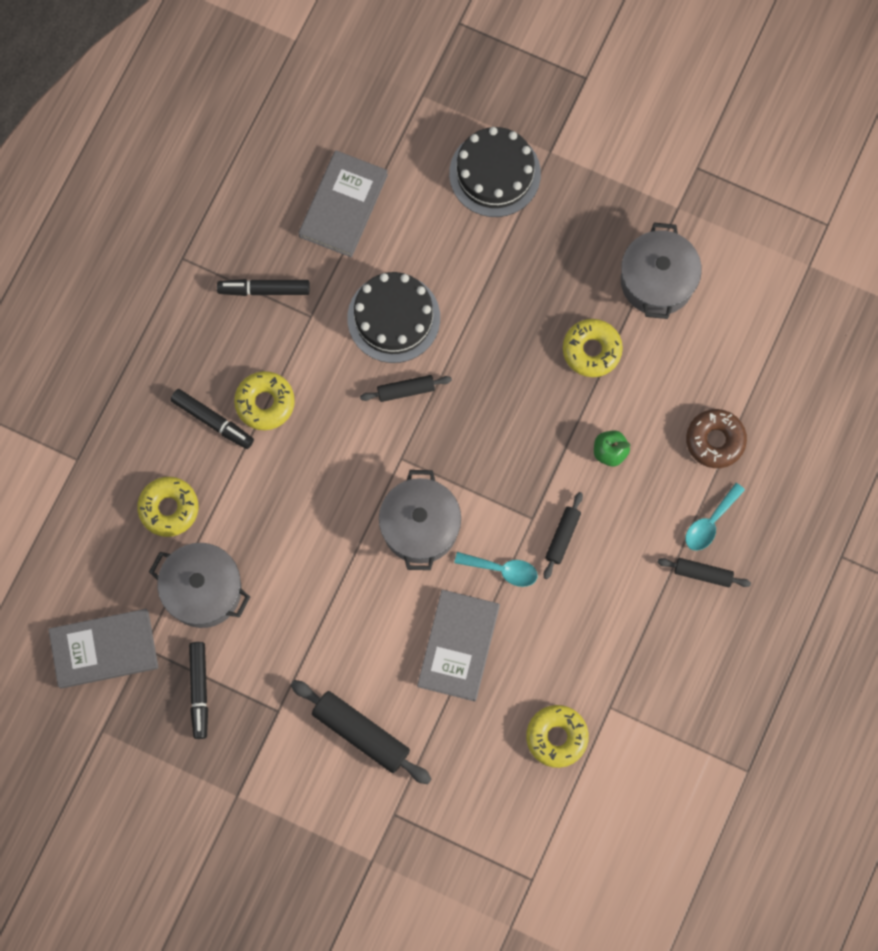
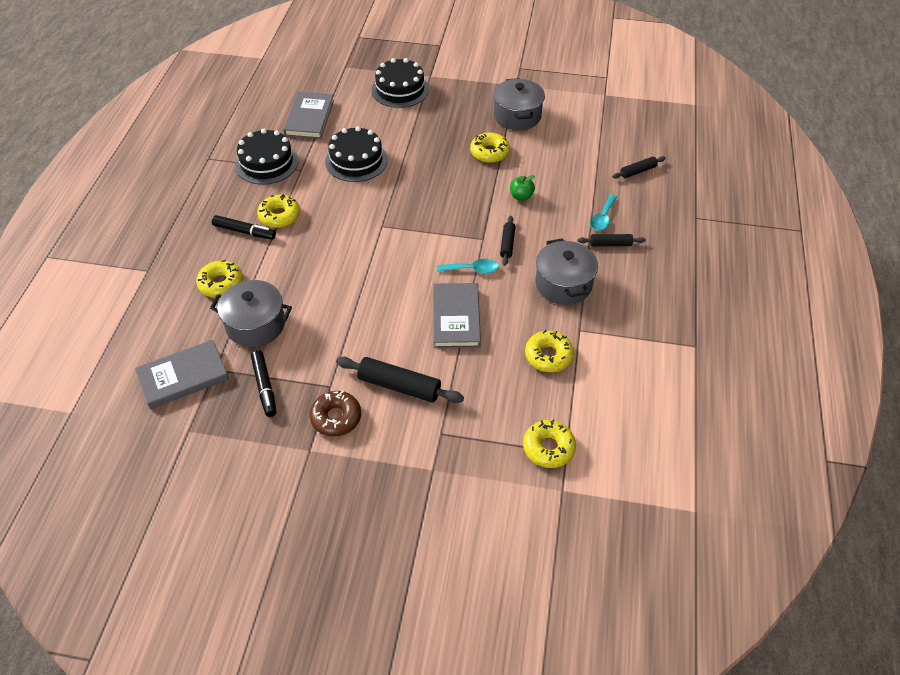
camera: 15 degrees left, 25 degrees down
(264, 290) = (267, 163): black marker -> black cake
(406, 390) = (375, 192): black rolling pin -> black rolling pin (638, 171)
(420, 526) = (406, 258): grey pot -> grey pot (563, 284)
(513, 868) = (548, 448): none -> yellow donut
(715, 440) = (586, 178): brown donut -> brown donut (336, 417)

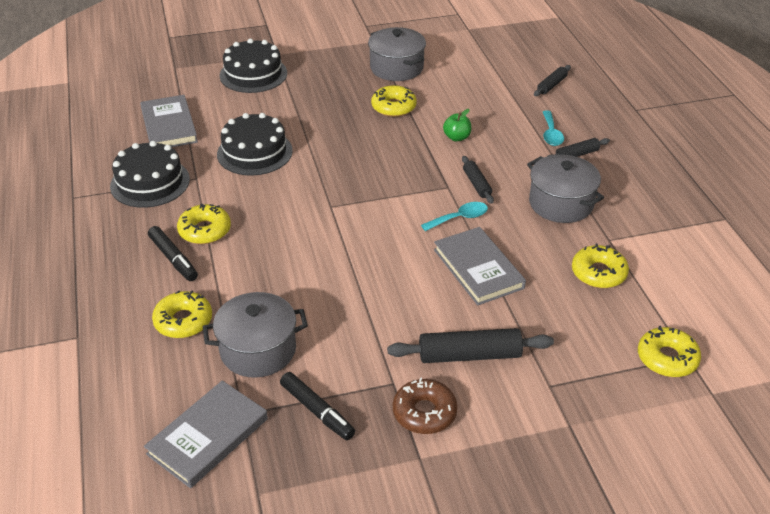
camera: 25 degrees left, 10 degrees down
(244, 232) = (173, 259): black marker -> black marker turned 60 degrees clockwise

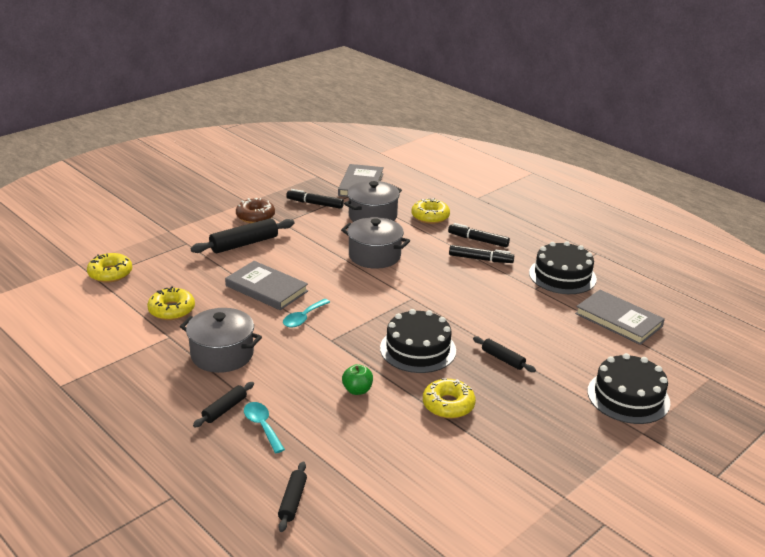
camera: 150 degrees right, 10 degrees down
(205, 230) = (480, 259): yellow donut -> black marker
(254, 152) = (519, 320): black cake -> black cake (418, 349)
(396, 68) = (495, 461): grey pot -> grey pot (374, 256)
(476, 184) = (307, 349): black rolling pin -> black rolling pin (503, 359)

